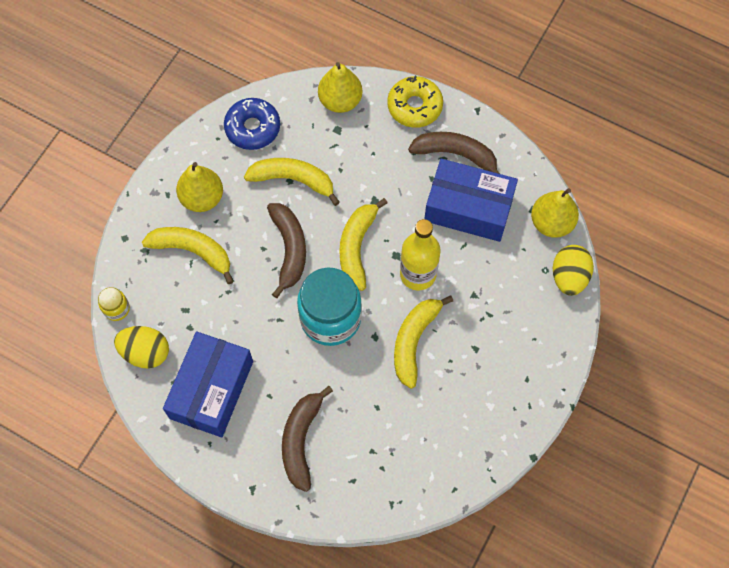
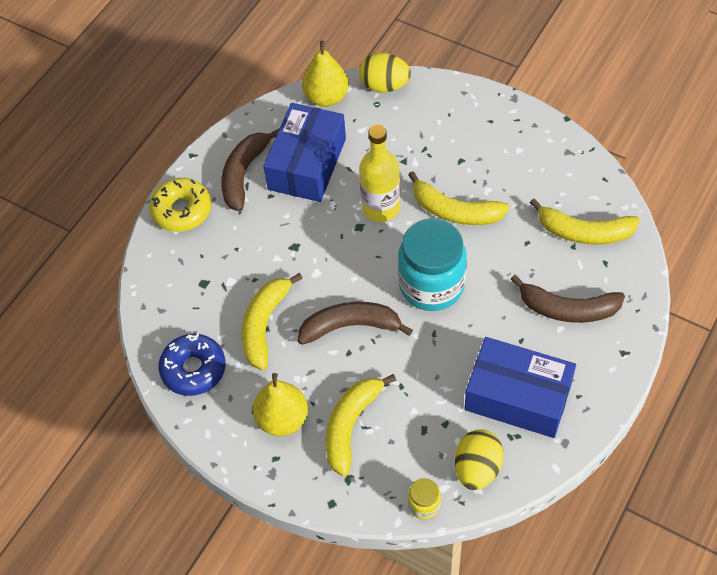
camera: 85 degrees left, 10 degrees down
(340, 101) = (167, 281): yellow pear -> none
(357, 247) = (349, 262): yellow banana -> yellow banana (584, 232)

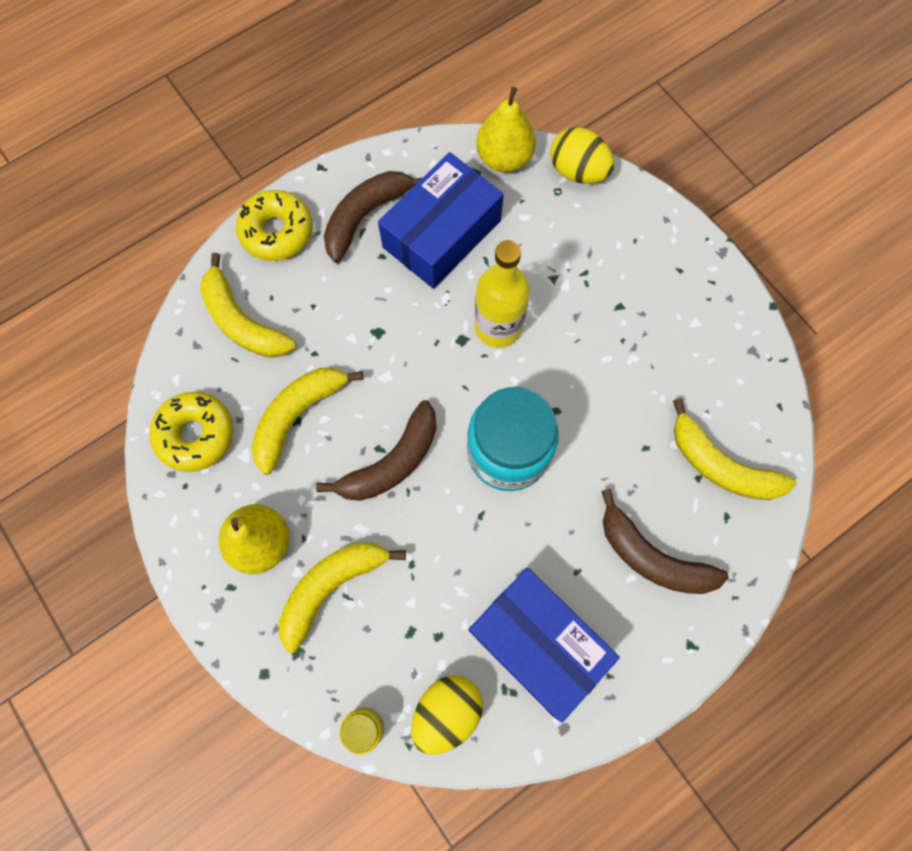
camera: 20 degrees right, 15 degrees up
(193, 369) = (196, 434): blue donut -> yellow donut
(350, 326) = (391, 462): brown banana -> brown banana turned 120 degrees clockwise
(455, 211) = (581, 368): yellow banana -> yellow banana (242, 321)

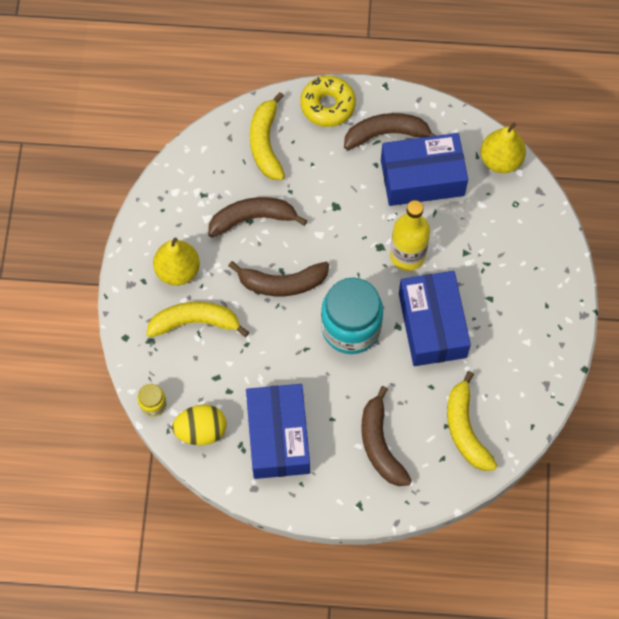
camera: 40 degrees right, 5 degrees down
(196, 434) = (190, 187): yellow donut -> none
(298, 415) = (253, 219): yellow banana -> brown banana
(577, 171) = (539, 201): yellow egg -> none
(588, 380) = (432, 325): none -> blue box

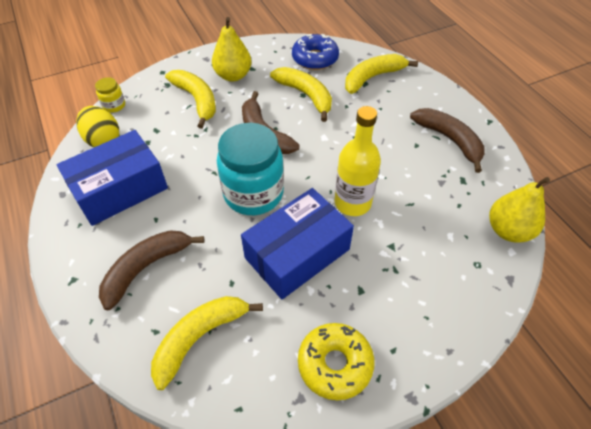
camera: 60 degrees right, 15 degrees down
(201, 179) = (315, 58): none -> blue donut
(253, 219) = (306, 95): brown banana -> yellow banana
(327, 105) = (436, 96): yellow donut -> yellow donut (335, 364)
(422, 178) = (434, 180): blue box -> none

